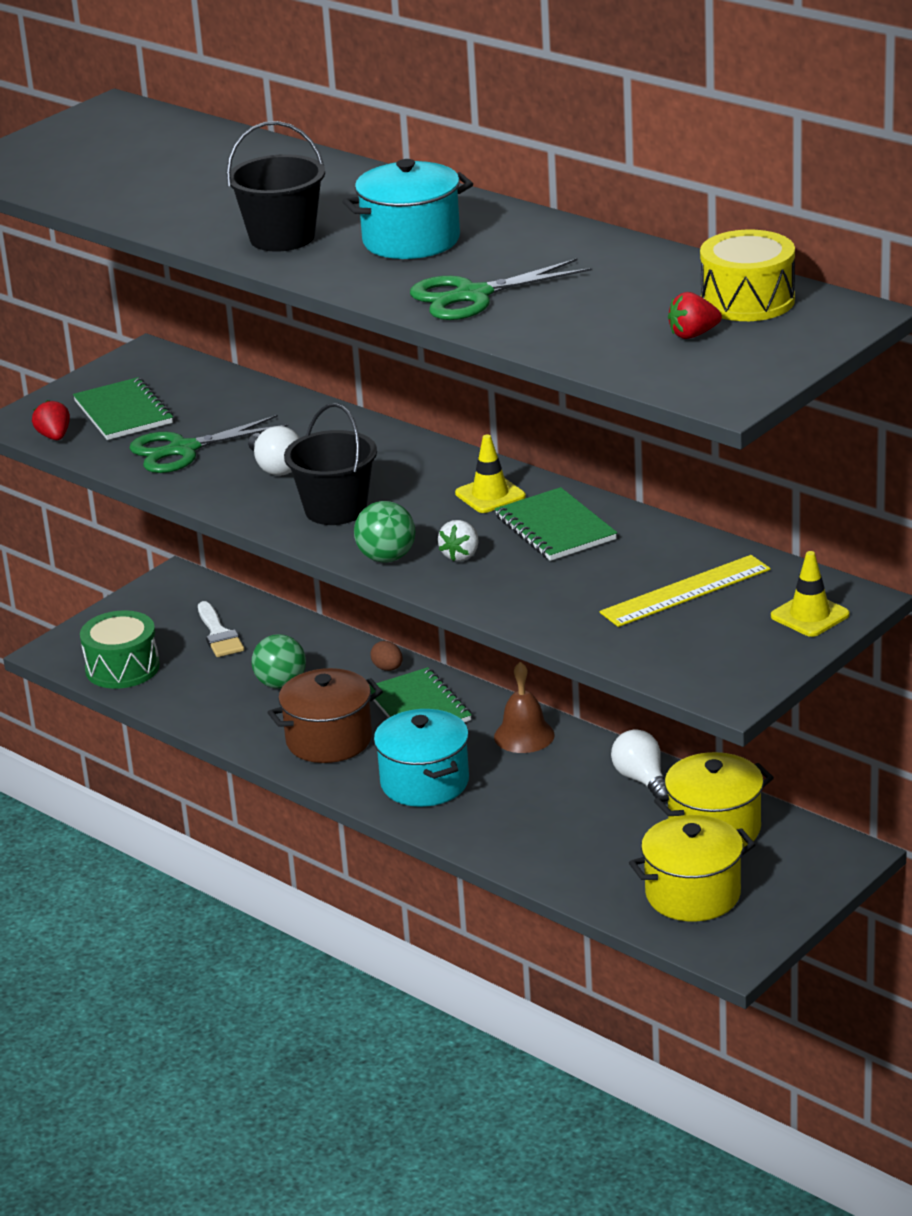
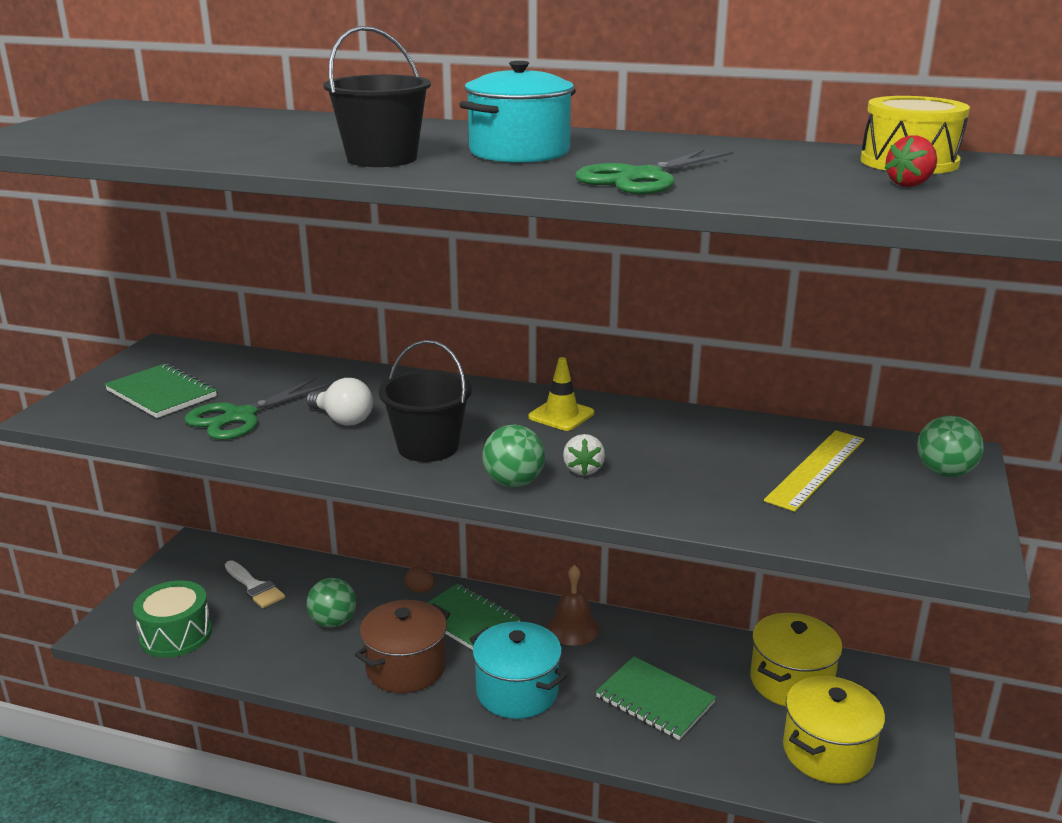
camera: 25 degrees left, 5 degrees down
(54, 437) = (98, 422): red strawberry -> none
(555, 528) = (645, 434): green notebook -> green notebook (655, 700)
(642, 780) = (697, 648): white light bulb -> none
(810, 615) = (944, 473): yellow traffic cone -> green ball

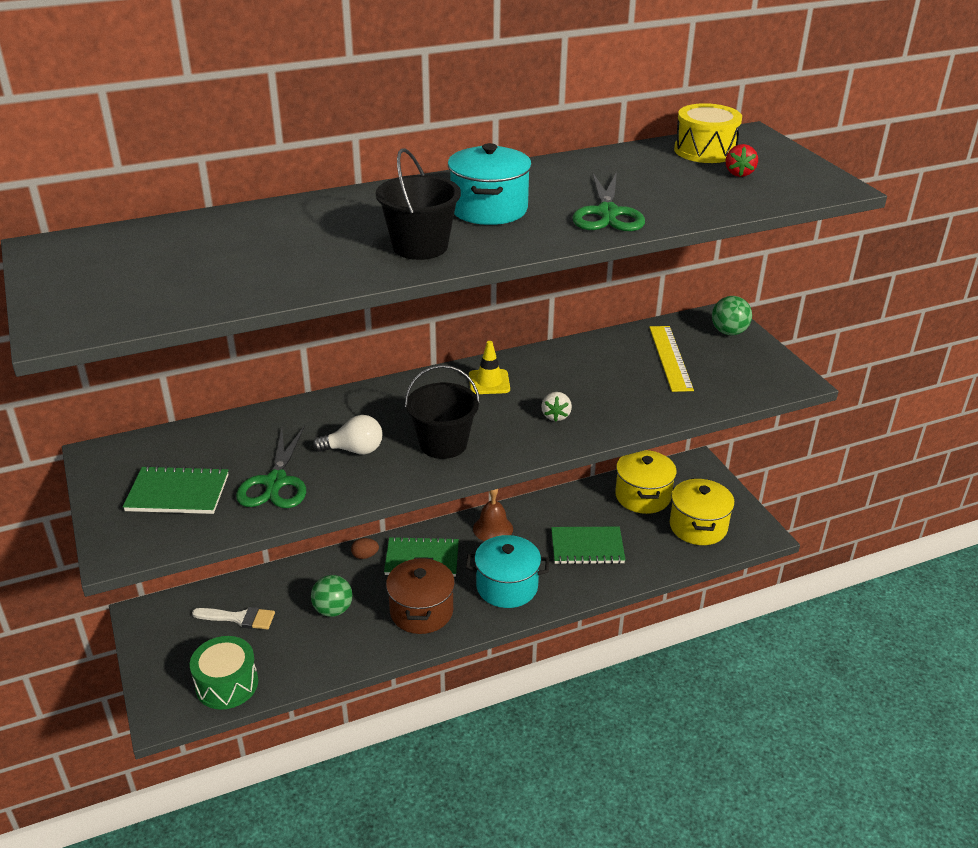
camera: 40 degrees left, 10 degrees up
(513, 483) = (531, 444): green ball -> none
(583, 469) = (556, 416): white strawberry -> white strawberry turned 45 degrees clockwise

